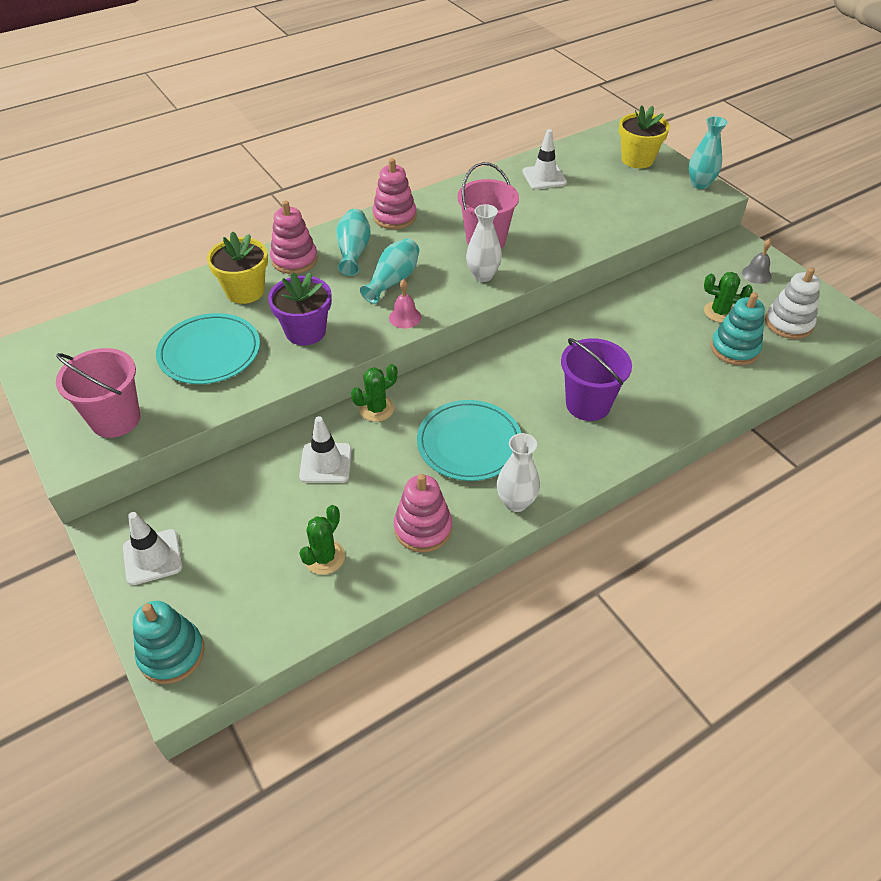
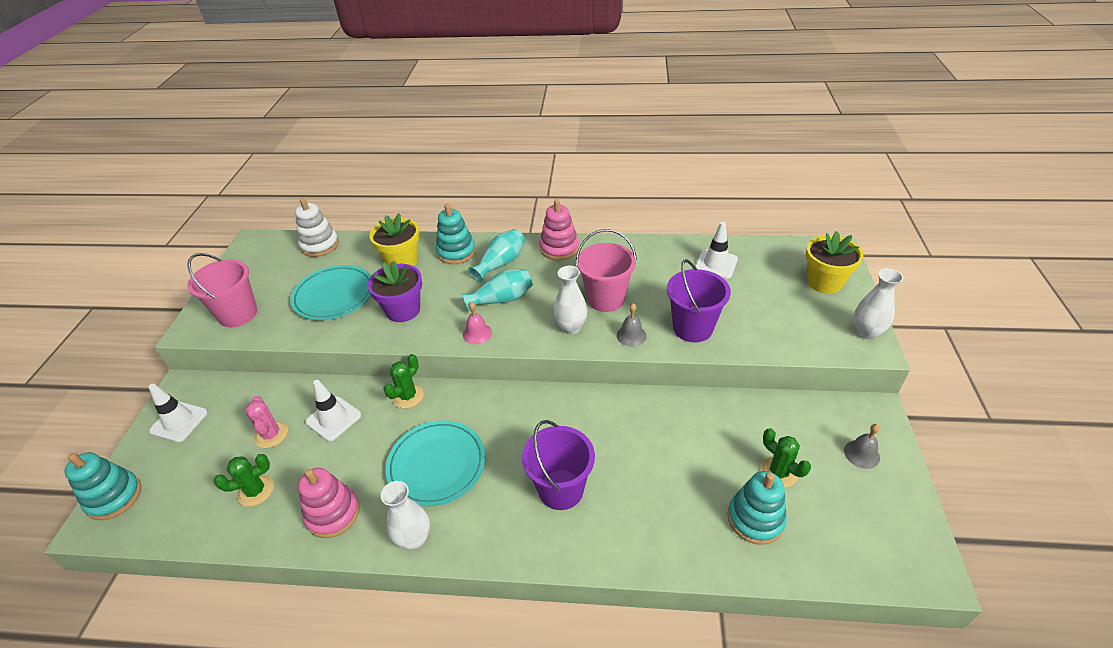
camera: 40 degrees right, 5 degrees down
(277, 509) = (271, 435): none -> pink cactus
(294, 260) = (456, 252): pink stacking toy -> turquoise stacking toy
(376, 409) = (408, 396): green cactus -> green cactus turned 60 degrees counterclockwise
(539, 259) = (631, 335): none -> grey bell
(579, 233) = (692, 328): none -> purple bucket
(700, 184) = (866, 332): turquoise vase -> white vase
(788, 323) = (845, 526): white stacking toy -> white stacking toy (320, 245)

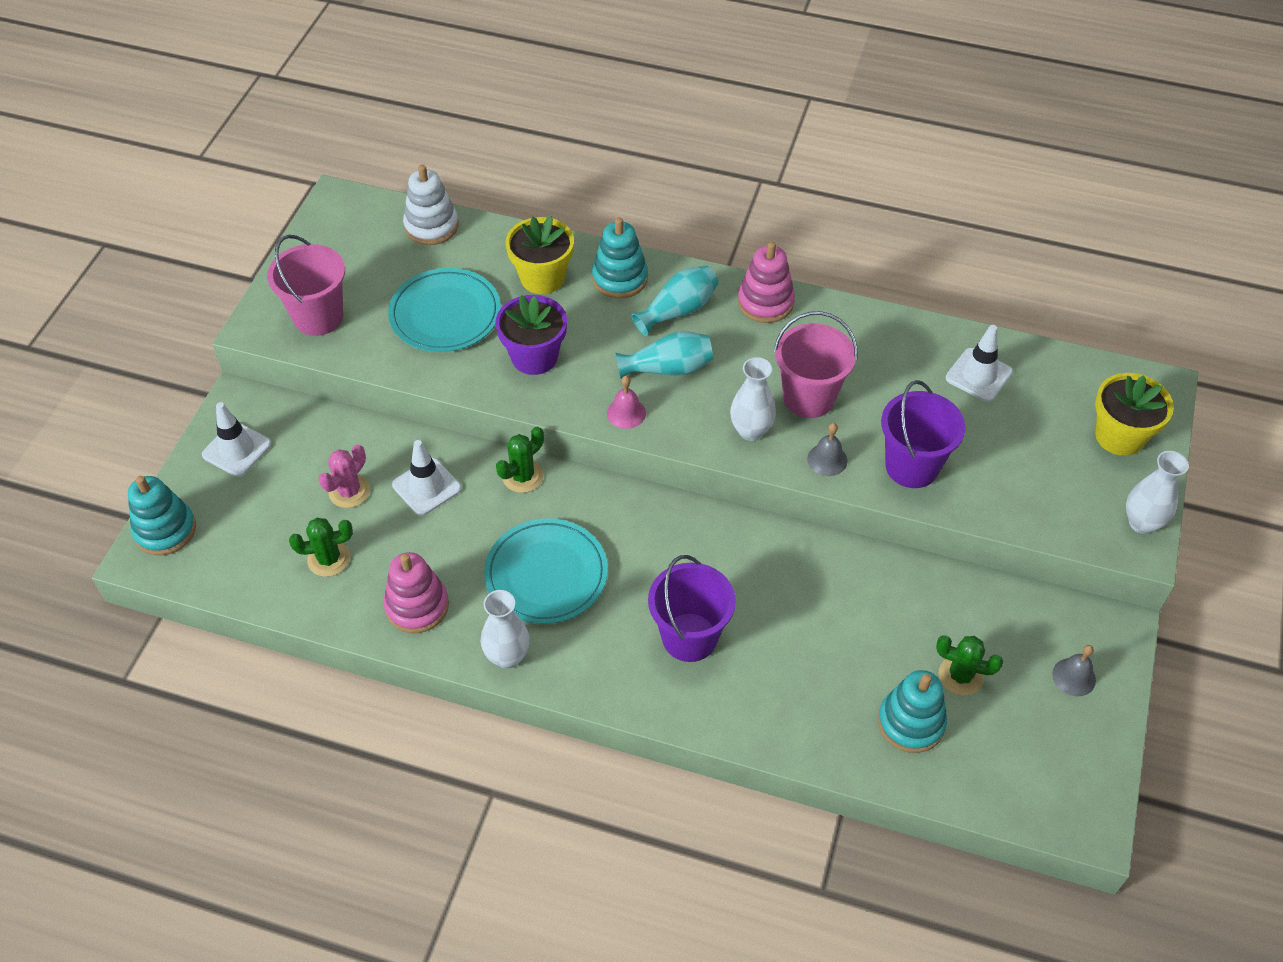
camera: 10 degrees right, 10 degrees up
(271, 435) = (349, 491): pink cactus -> pink cactus turned 45 degrees clockwise
(778, 472) = (960, 675): green cactus -> green cactus turned 45 degrees counterclockwise

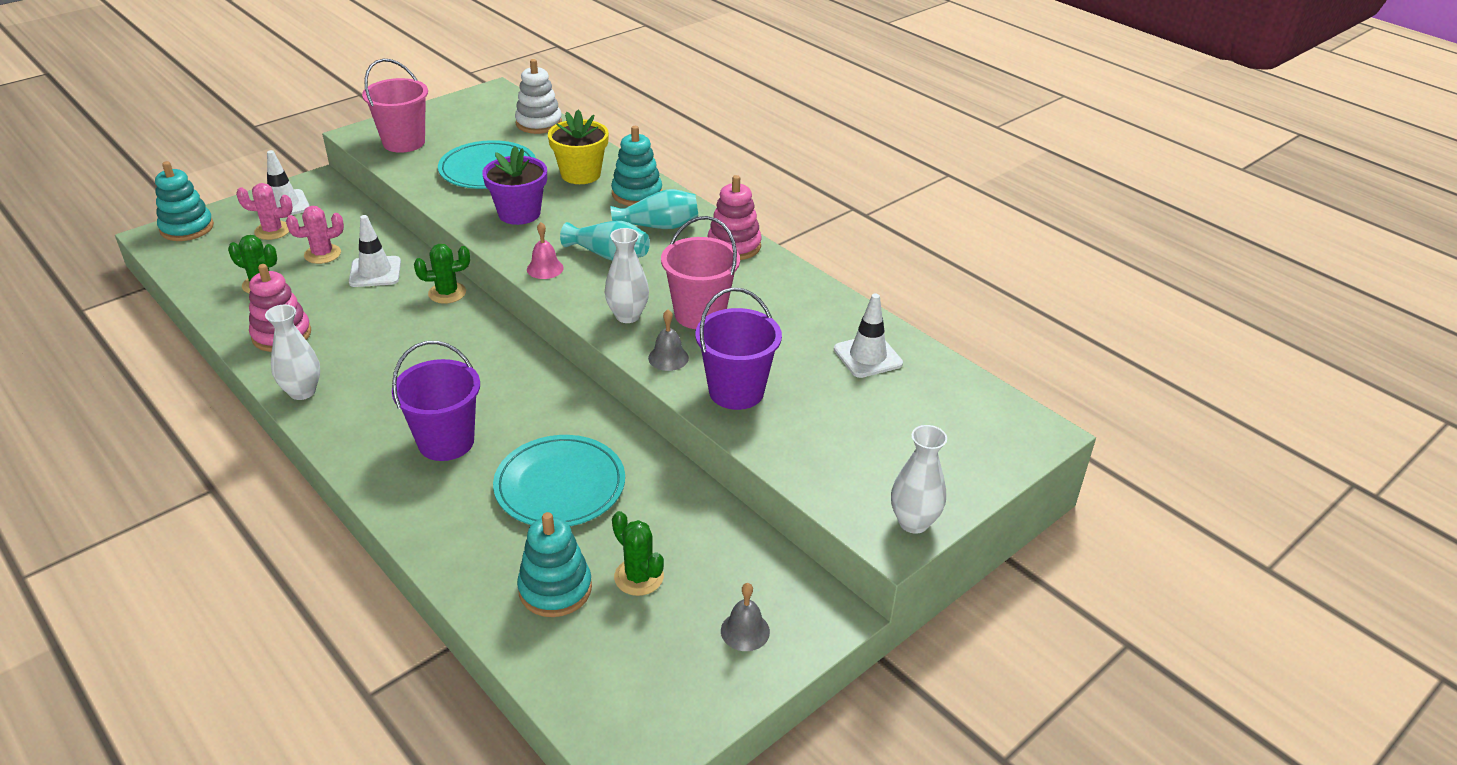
camera: 30 degrees right, 15 degrees down
(263, 488) = (273, 231): none -> pink cactus
(546, 574) = (391, 356): turquoise plate -> turquoise plate (560, 485)
(1119, 436) = (959, 450): yellow flower pot -> none

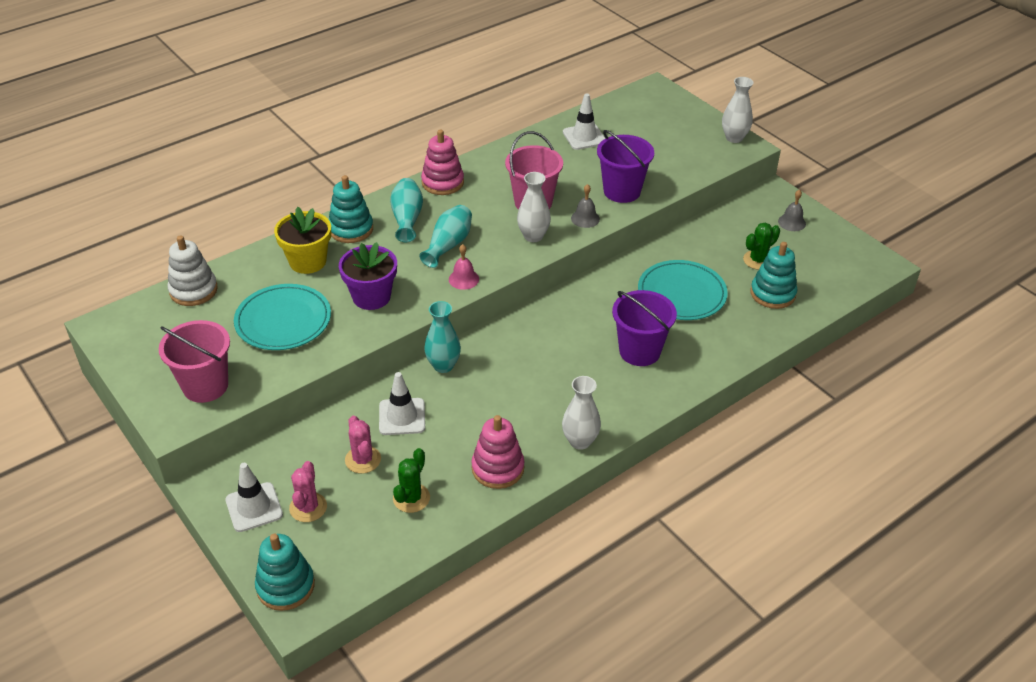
camera: 85 degrees left, 5 degrees up
(447, 293) = (443, 365): green cactus -> turquoise vase

